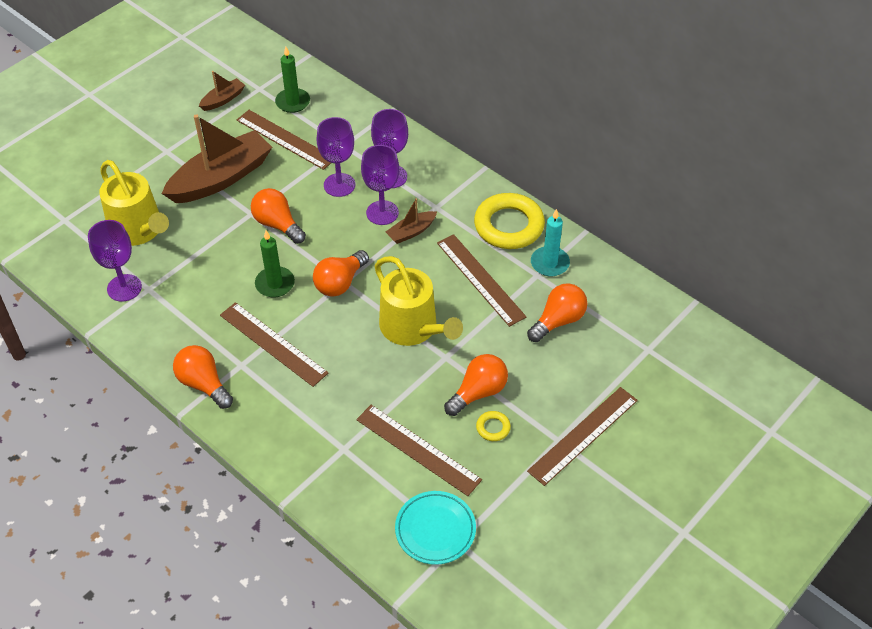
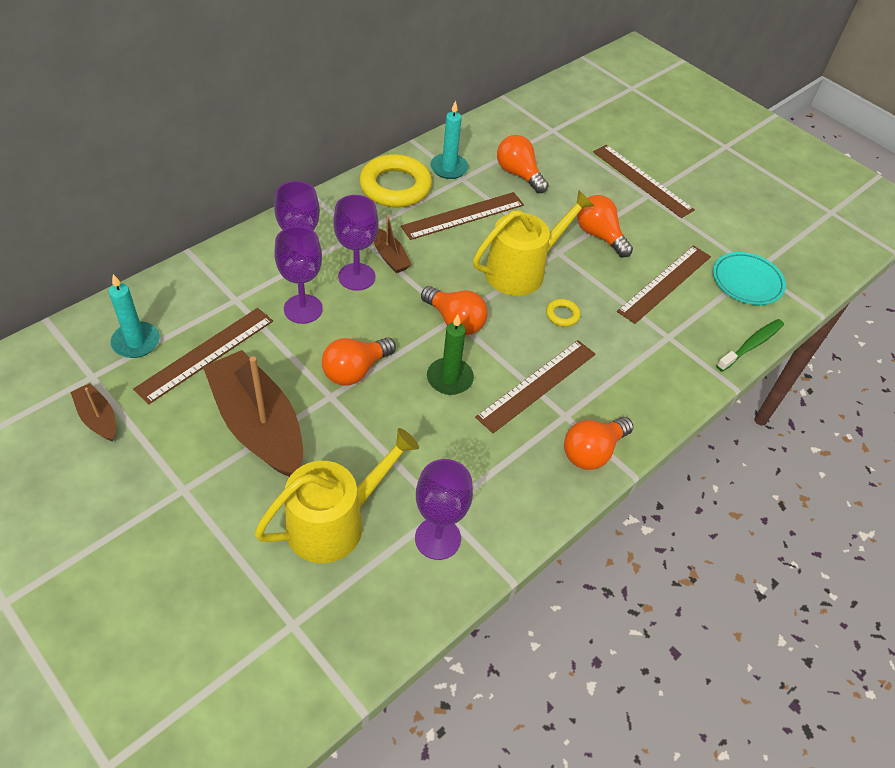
camera: 90 degrees left, 0 degrees up
(293, 102) = (136, 342): green candle -> turquoise candle
(341, 523) = (751, 345): none -> green toothbrush
(493, 428) = (638, 232): yellow ring -> yellow ring (562, 315)

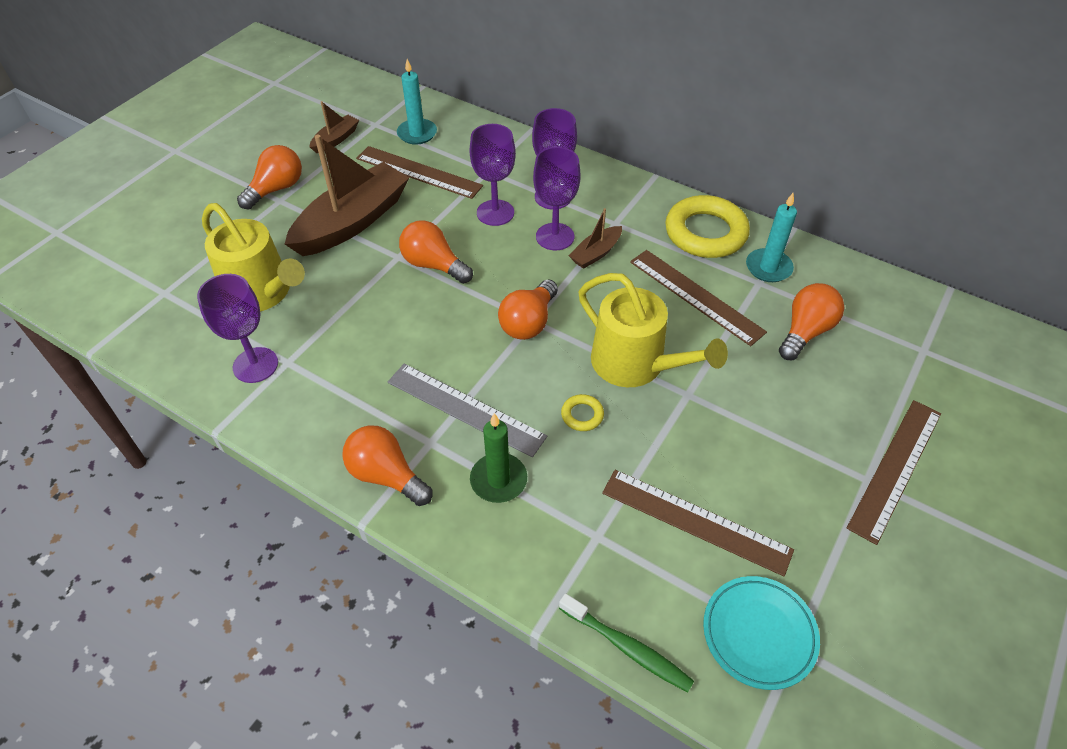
camera: 80 degrees right, 0 degrees up
(449, 378) = (448, 334): green candle -> green candle (498, 480)
(537, 385) = (465, 408): brown ruler -> grey ruler
(599, 235) = (744, 433): orange light bulb -> orange light bulb (276, 189)

